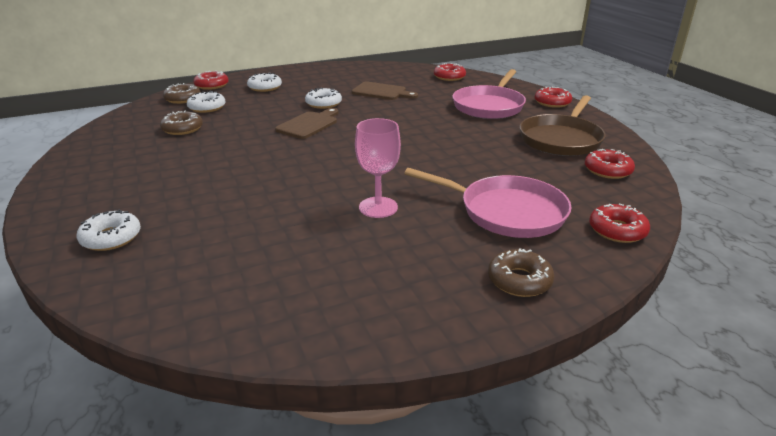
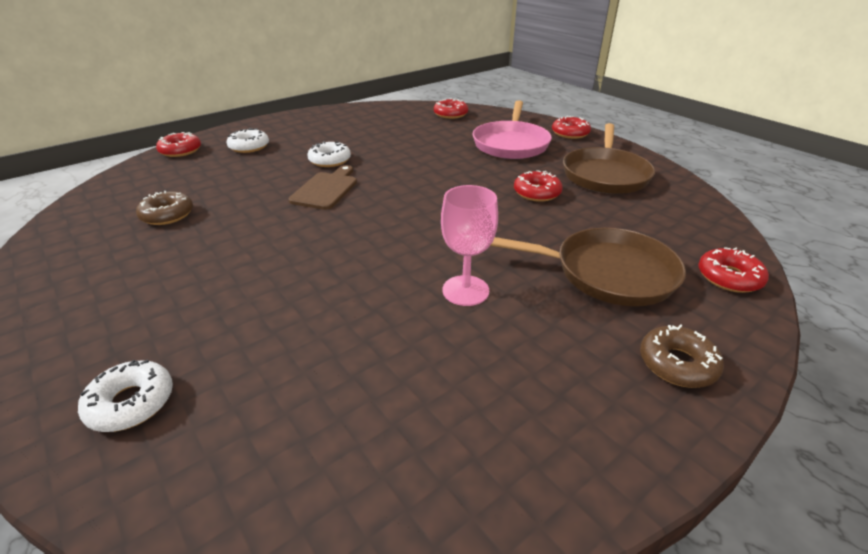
camera: 15 degrees left, 5 degrees up
(183, 99) = (150, 173): brown donut -> none
(207, 107) = (187, 181): white donut -> none
(382, 92) = (388, 139): brown cutting board -> none
(507, 212) = (608, 273): pink pan -> brown pan
(607, 170) = (672, 205): red donut -> red donut (537, 193)

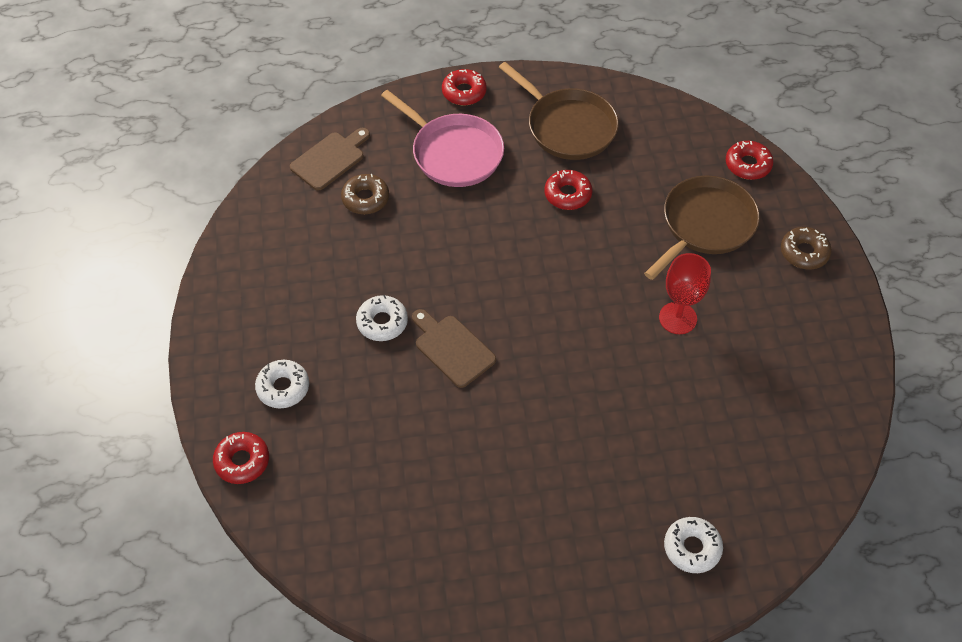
camera: 60 degrees left, 20 degrees up
(167, 215) = (420, 496): brown donut -> brown donut (365, 199)
(450, 114) = (330, 159): red donut -> brown cutting board
(465, 290) = (677, 318): pink goblet -> red goblet

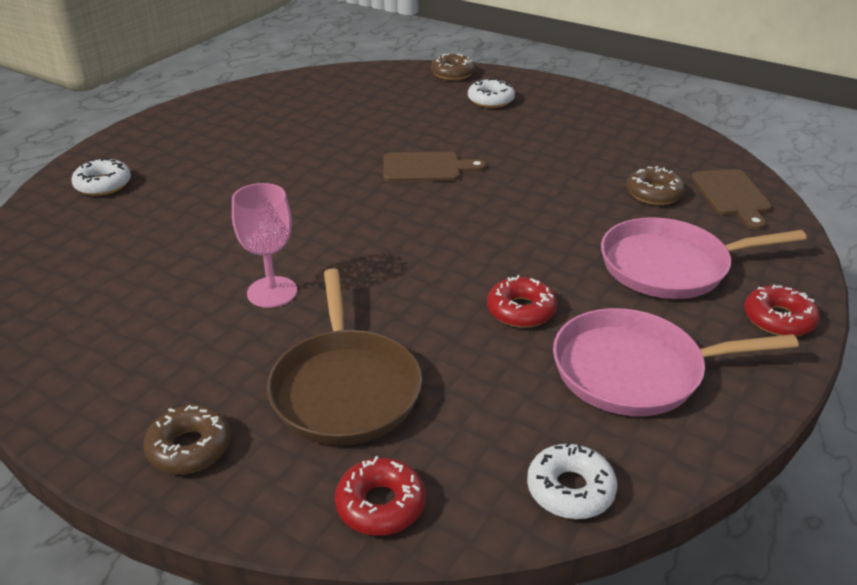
camera: 130 degrees right, 20 degrees down
(242, 461) = (452, 73): red donut -> brown donut
(382, 322) = (496, 151): white donut -> white donut (570, 489)
(568, 127) = (635, 370): brown pan -> pink pan
(677, 318) = (272, 292): red goblet -> pink goblet

